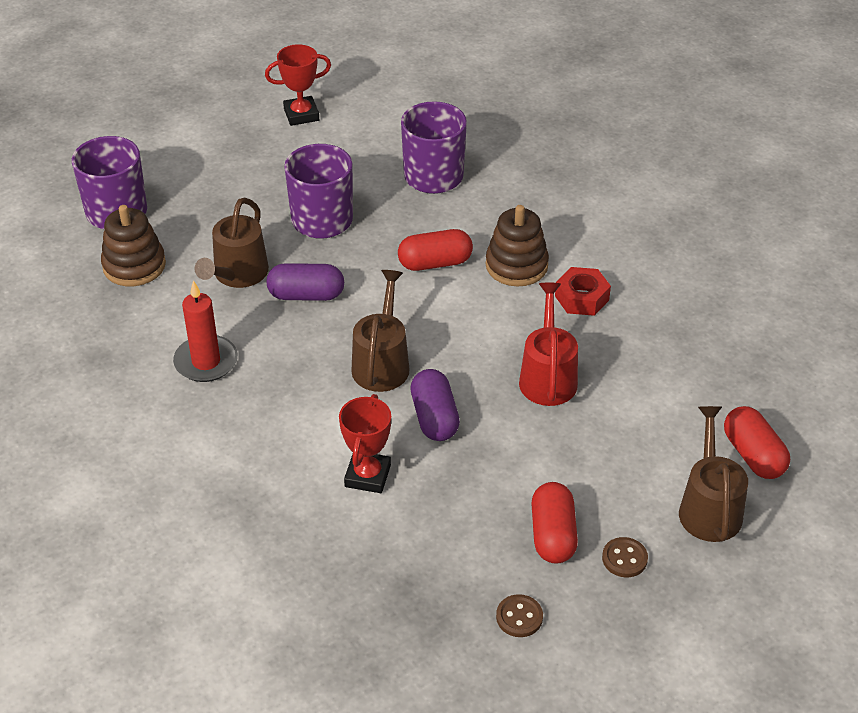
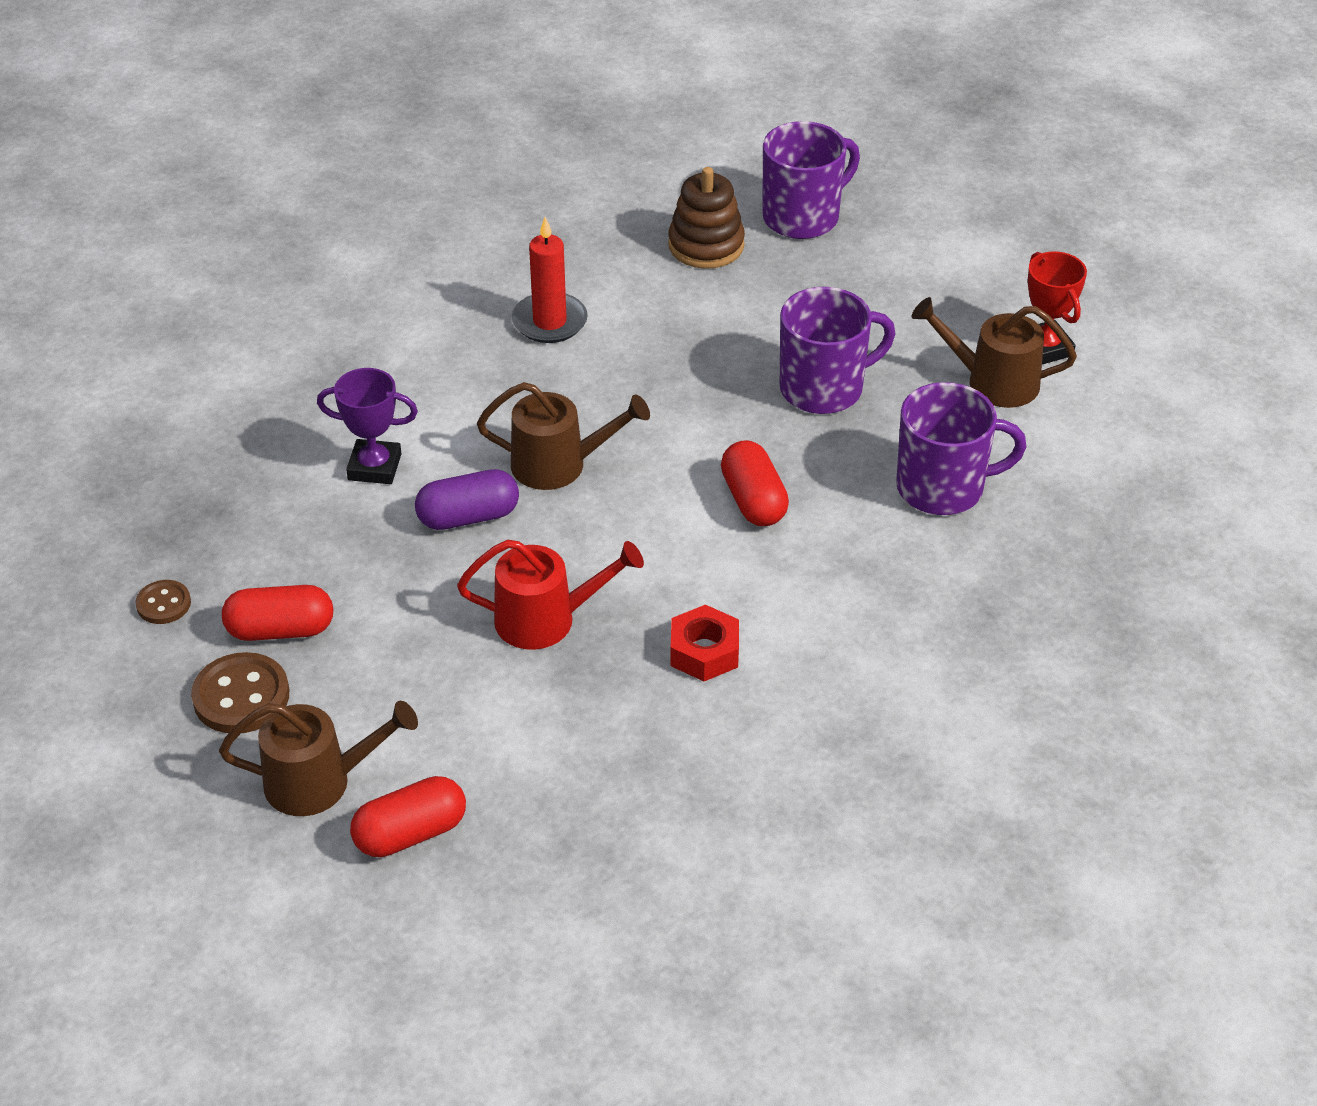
camera: 85 degrees right, 0 degrees up
(237, 275) = (702, 328): brown watering can -> brown watering can (992, 382)
(306, 295) = (673, 389): purple capsule -> none
(367, 476) = (374, 467): red trophy -> purple trophy
(516, 265) = (762, 582): brown stacking toy -> none
(624, 558) = (241, 696): brown button -> brown button, size x1.71

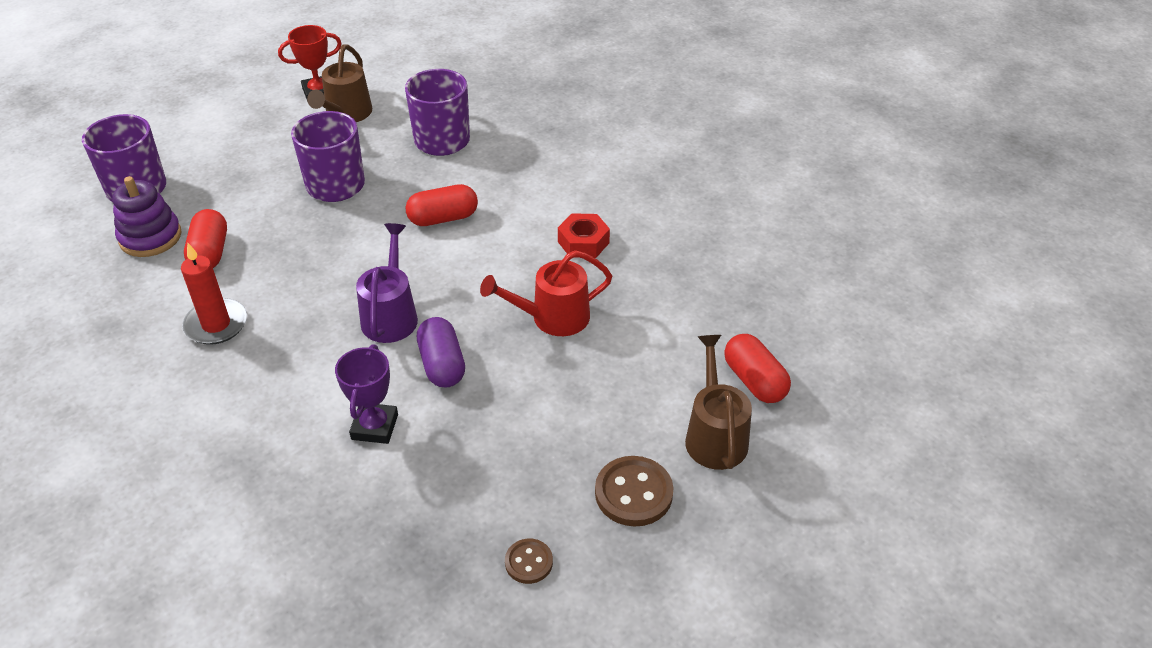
camera: 90 degrees left, 0 degrees up
(280, 630) = (561, 474): red capsule -> red capsule (210, 252)
(546, 619) = (552, 318): red watering can -> red watering can turned 105 degrees counterclockwise
(559, 464) = (390, 315): brown watering can -> purple watering can
(706, 245) = (150, 237): brown stacking toy -> purple stacking toy

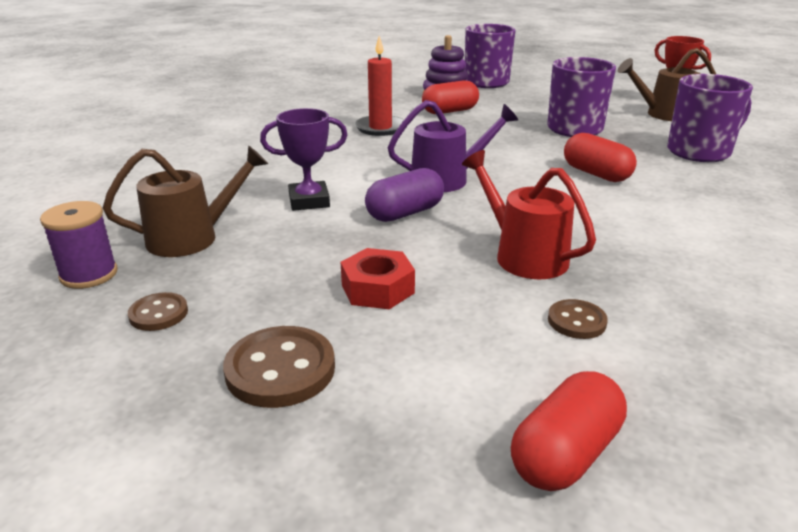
camera: 70 degrees right, 15 degrees down
(434, 616) = (89, 274): none -> purple spool
(583, 242) = (665, 250): red nut -> red nut (377, 289)
(645, 325) = (576, 321): none -> brown button
(714, 435) = (420, 428): brown watering can -> brown watering can (192, 237)

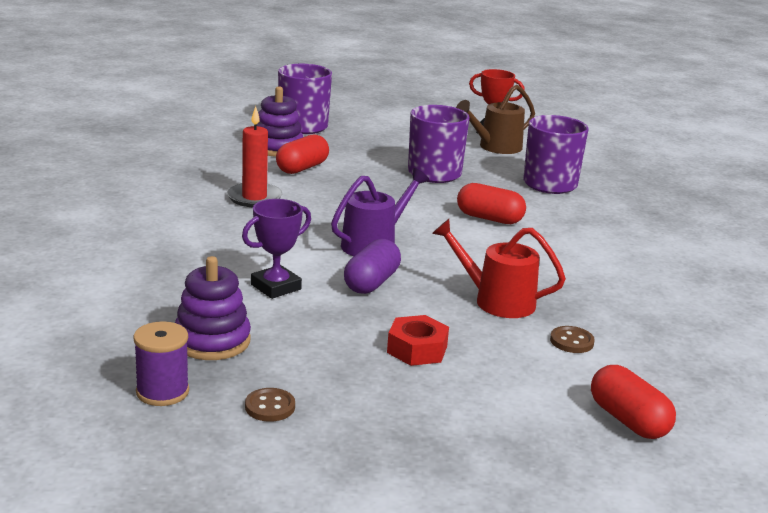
camera: 30 degrees left, 5 degrees down
(192, 237) = (212, 341): brown watering can -> purple stacking toy
(280, 369) = (411, 420): brown button -> none
(565, 453) = (628, 420): red capsule -> red capsule turned 45 degrees counterclockwise

